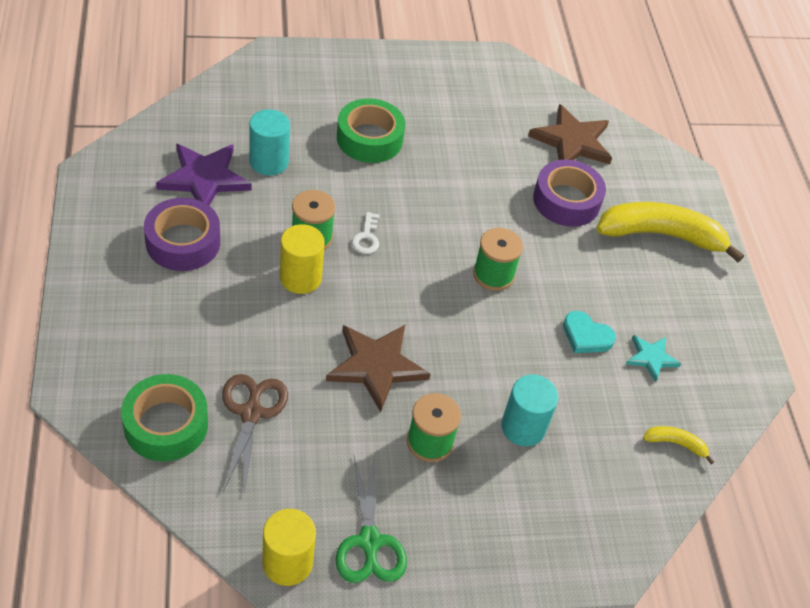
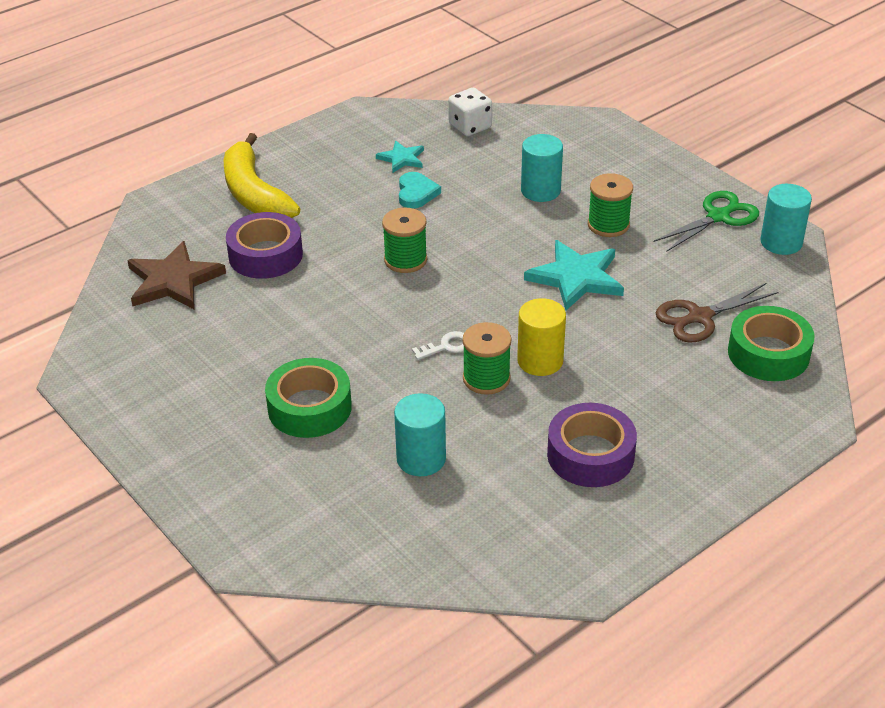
camera: 115 degrees left, 10 degrees down
(204, 179) = (496, 490): purple star -> none
(287, 563) = (781, 242): yellow cylinder -> turquoise cylinder
(376, 366) = (576, 278): brown star -> turquoise star
(675, 444) = (470, 127): yellow banana -> white dice

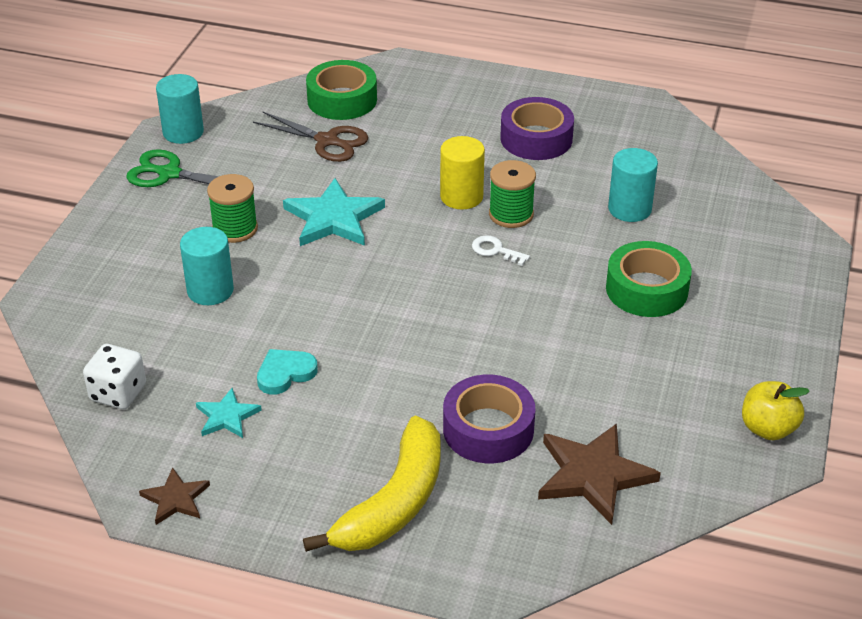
camera: 125 degrees left, 0 degrees up
(104, 385) = (768, 428): none -> yellow apple
(353, 121) = (175, 499): none -> brown star
(405, 260) = (403, 328): green spool -> none

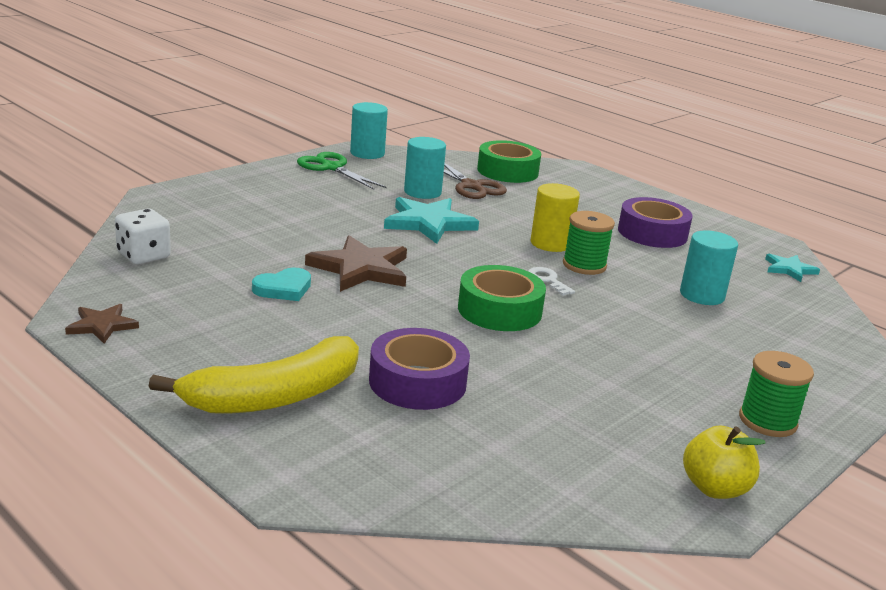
camera: 25 degrees right, 15 degrees down
(210, 290) = (284, 228): turquoise cylinder -> turquoise cylinder (422, 192)
(227, 416) = (206, 295): turquoise star -> turquoise star (789, 269)
(235, 229) = (344, 205): green spool -> green spool (767, 421)
(285, 373) = (283, 288): turquoise heart -> turquoise heart turned 150 degrees clockwise
(593, 475) = (486, 451): brown star -> brown star (361, 269)
(646, 289) = (670, 347): green tape -> green tape (499, 310)

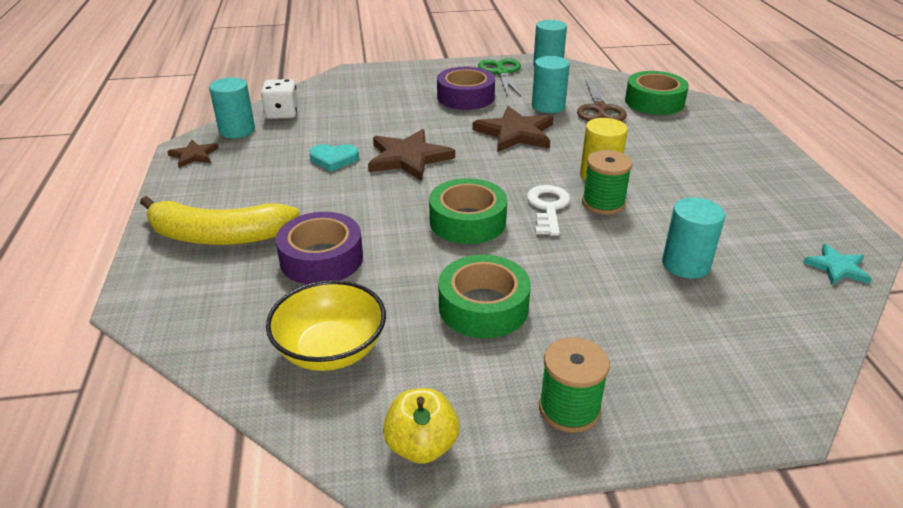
camera: 40 degrees right, 10 degrees up
(114, 286) = (237, 130): none -> turquoise cylinder
(428, 223) = (515, 133): turquoise star -> brown star
(544, 451) = (331, 350): none -> yellow bowl
(547, 280) = (548, 207): white key -> white key, size x1.53
(611, 373) = (483, 307): none -> green tape
(652, 233) = (722, 190): purple tape -> purple tape (465, 97)

